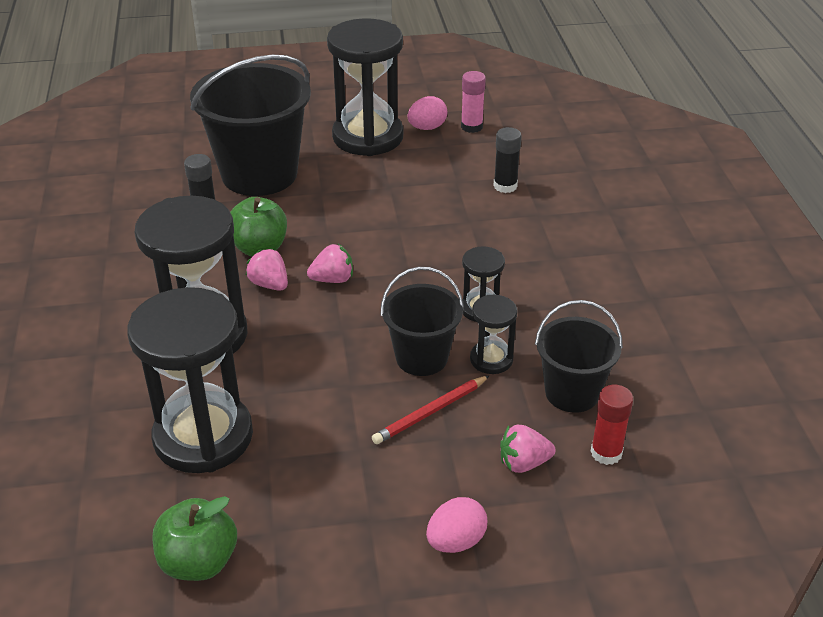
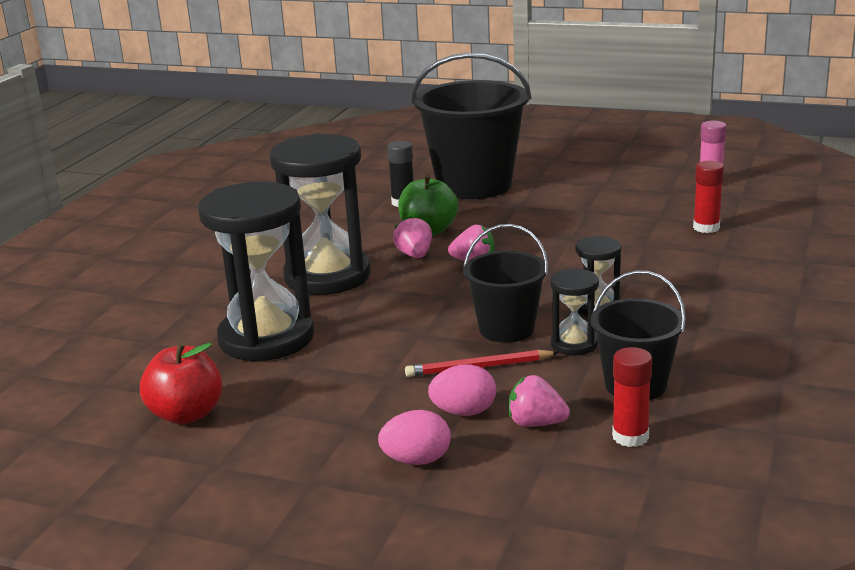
camera: 30 degrees right, 15 degrees down
(198, 562) = (186, 414): green apple -> red apple
(368, 137) = (598, 175): black hourglass -> none
(427, 128) = (663, 177): pink egg -> pink egg (464, 412)
(505, 186) = (706, 228): black glue stick -> red glue stick

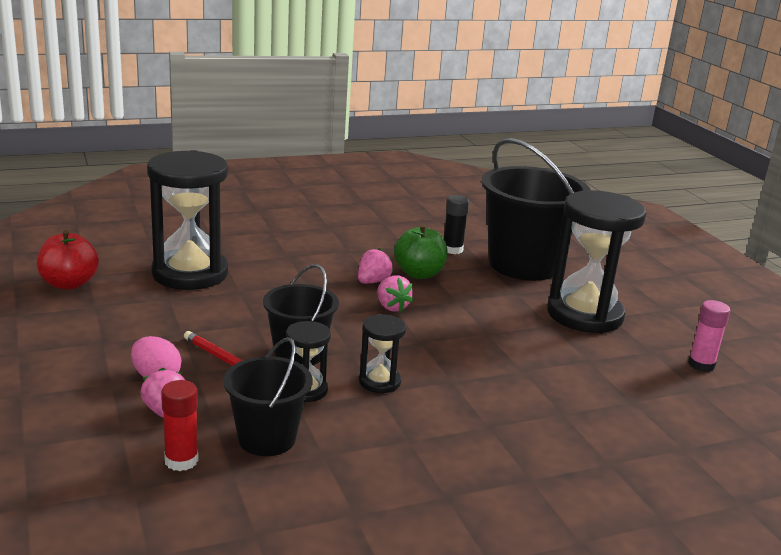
camera: 45 degrees right, 0 degrees up
(327, 276) = (300, 263): black hourglass -> black hourglass (584, 315)
(416, 460) = (74, 380): pink egg -> none
(706, 228) = (601, 390): red glue stick -> none

